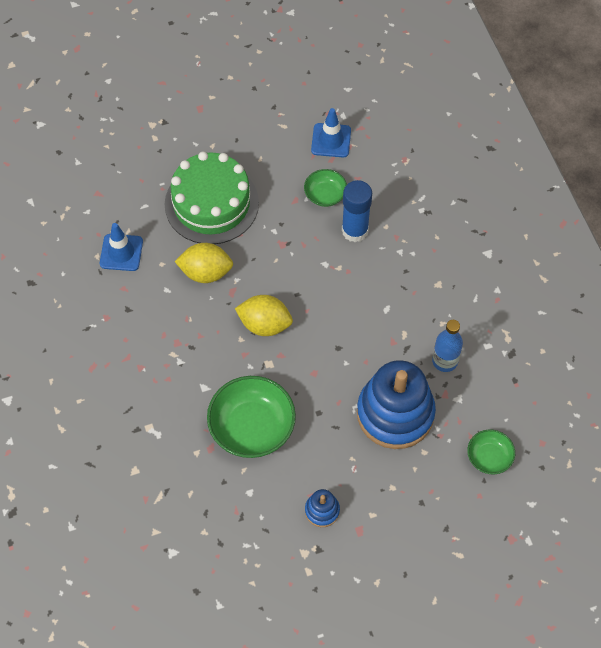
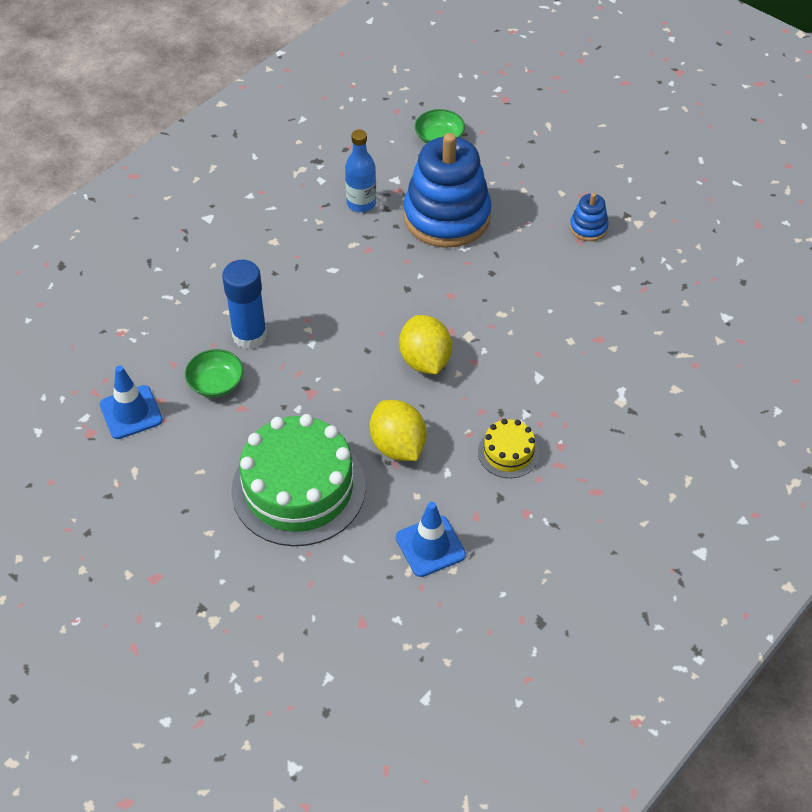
camera: 120 degrees left, 10 degrees down
(157, 333) = (508, 452): none -> yellow cake
(252, 427) = (549, 317): green bowl -> none

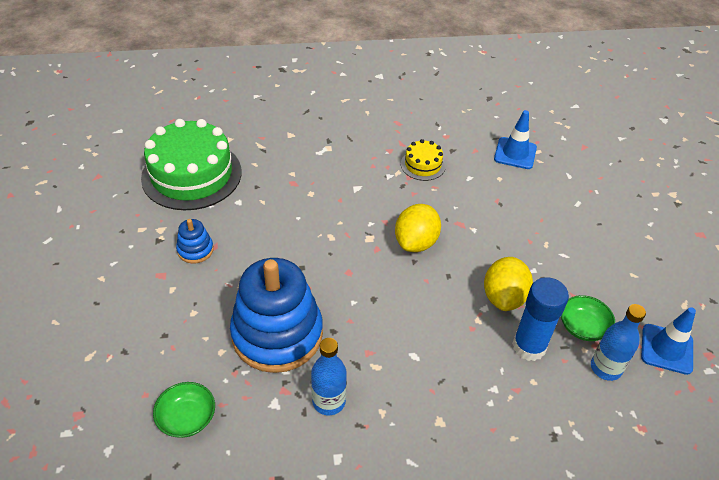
camera: 140 degrees left, 5 degrees down
(175, 360) = (605, 368): none -> blue bottle
(298, 488) = (571, 224): green cake -> green cake (191, 175)
(398, 446) = (485, 207): yellow lemon -> yellow lemon (504, 297)

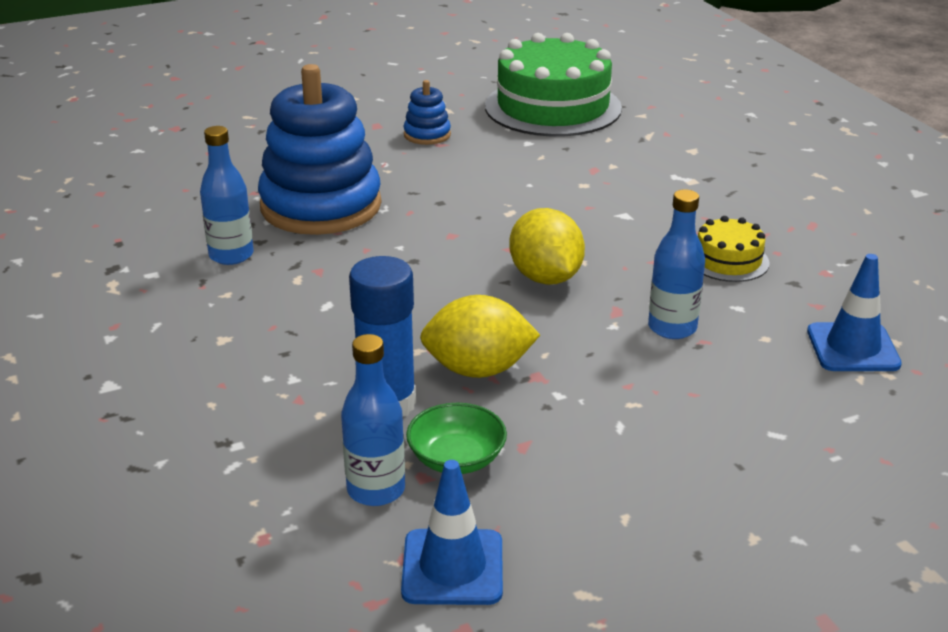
camera: 75 degrees right, 15 degrees down
(187, 418) = (185, 179): green bowl -> none
(416, 242) = (545, 277): yellow lemon -> yellow lemon turned 60 degrees clockwise
(482, 208) = (672, 328): none -> blue bottle

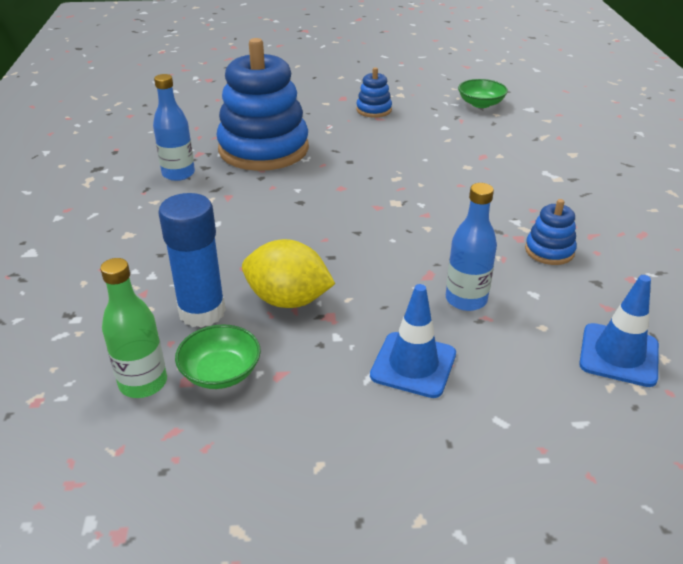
camera: 20 degrees right, 5 degrees up
(376, 490) = (143, 383): blue bottle -> green bottle
(452, 567) = (151, 470): blue traffic cone -> blue traffic cone (413, 365)
(545, 277) = (389, 235): yellow lemon -> none
(553, 107) = (480, 104): green cake -> green bowl
(728, 260) = (549, 251): yellow cake -> blue stacking toy

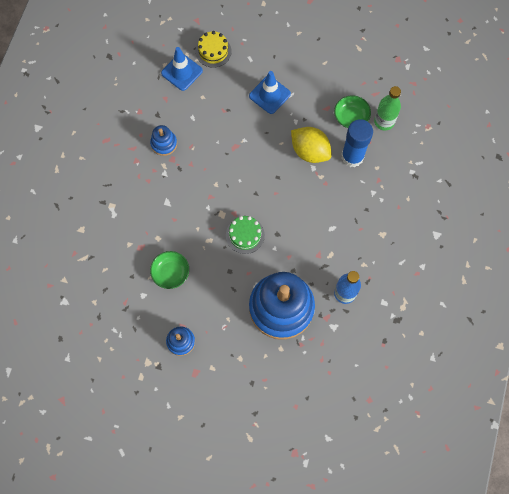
camera: 160 degrees left, 35 degrees up
(348, 191) = (245, 235): none -> green cake
(466, 299) = (226, 124): blue bottle -> none
(480, 104) = (95, 323): green bowl -> green bowl (171, 273)
(591, 411) = (213, 51): none -> yellow cake

